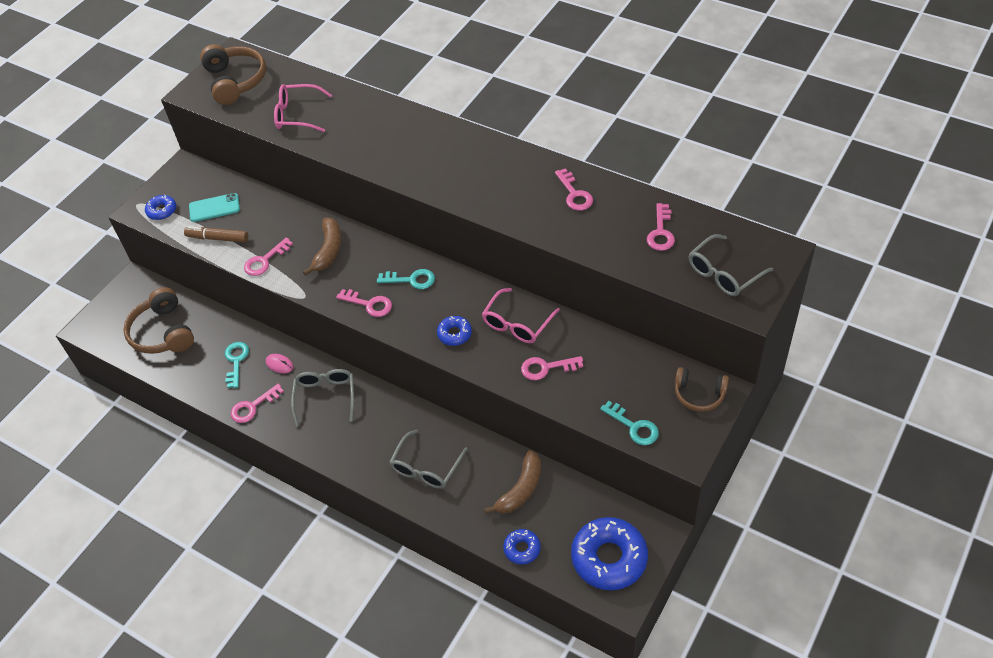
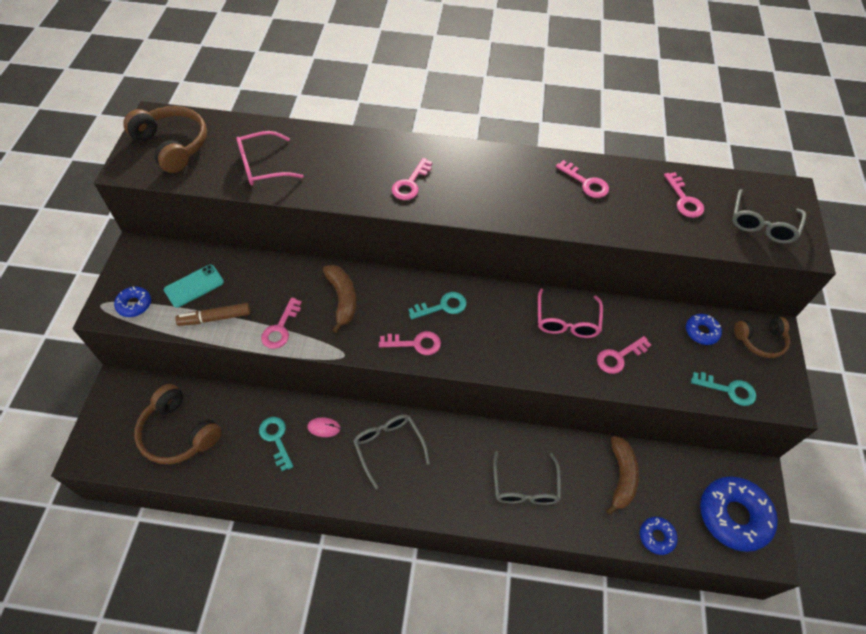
camera: 30 degrees left, 5 degrees up
(253, 406) = (319, 482): pink key -> pink key (410, 183)
(454, 334) = (516, 349): blue donut -> blue donut (701, 332)

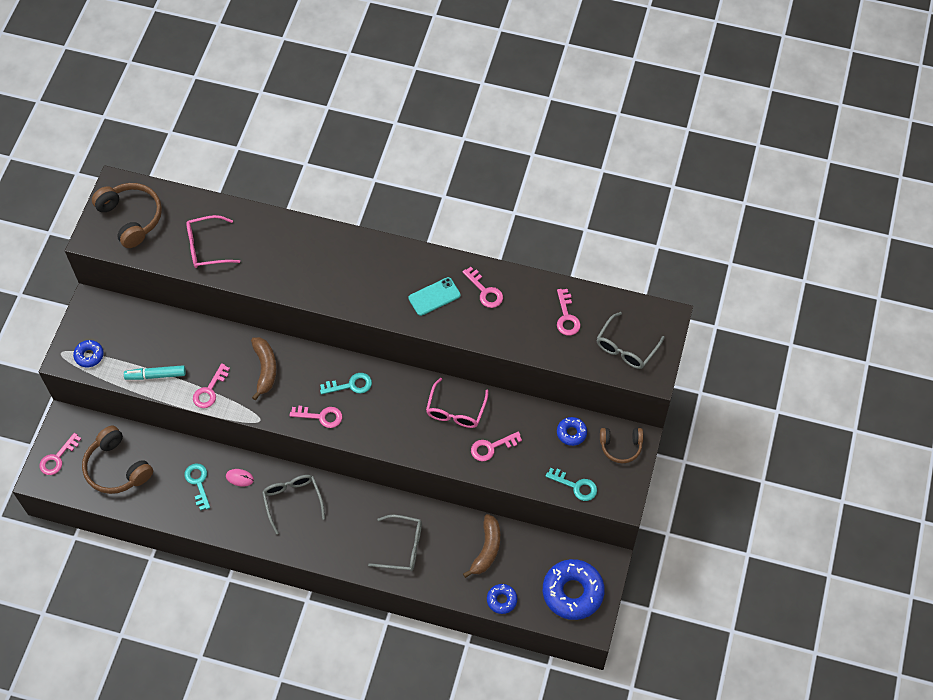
camera: 10 degrees right, 5 degrees up
(194, 286) = (139, 343): turquoise phone -> turquoise phone (434, 296)
(215, 318) = (156, 375): brown marker -> turquoise marker
(410, 183) = (331, 277): pink key -> pink key (57, 458)
(525, 486) = (402, 547): grey glasses -> grey glasses turned 90 degrees counterclockwise

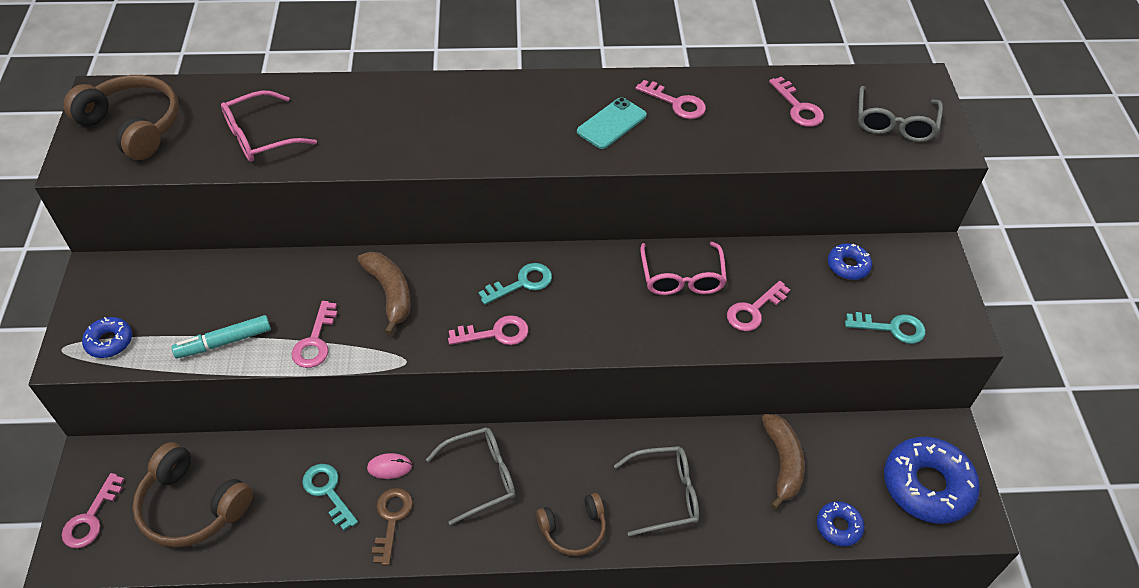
camera: 20 degrees left, 10 degrees down
(230, 512) = (391, 519): none -> brown key
(292, 501) = (480, 477): grey glasses -> grey glasses turned 105 degrees clockwise
(621, 447) = (920, 265): brown headphones -> brown headphones (573, 530)

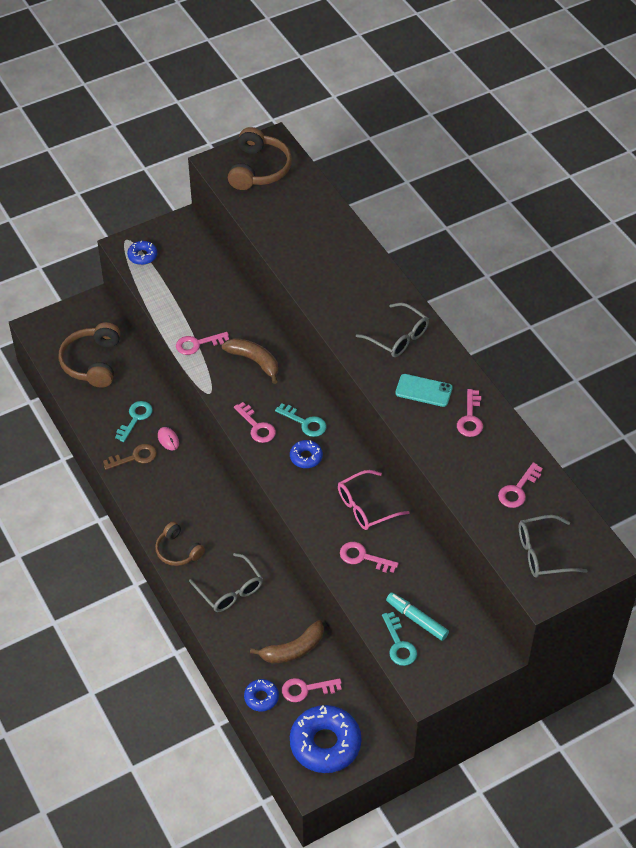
camera: 65 degrees right, 0 degrees up
(91, 518) = (62, 323): pink key -> pink key (306, 689)
(224, 342) = (172, 304): turquoise marker -> turquoise marker (417, 619)
(261, 136) = (290, 227): pink glasses -> none
(390, 293) = (254, 361): brown banana -> brown banana turned 90 degrees counterclockwise
(480, 477) = (187, 487): grey glasses -> grey glasses (397, 337)
(848, 266) = (442, 601): blue donut -> blue donut (306, 457)

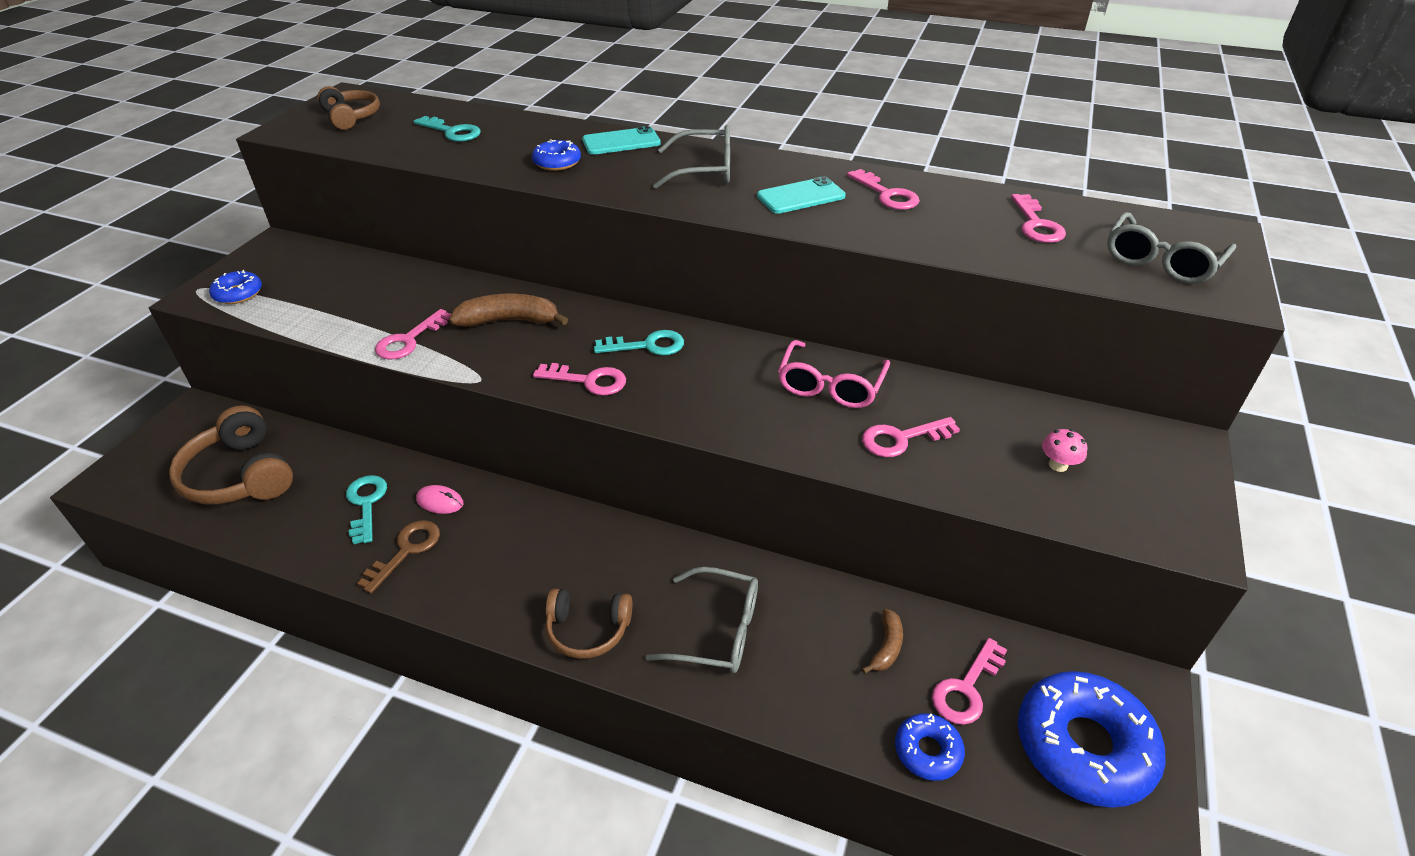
camera: 40 degrees left, 10 degrees down
(259, 169) = (351, 117): brown headphones -> brown headphones, size x0.63
(293, 649) = (886, 647): brown banana -> brown banana, size x0.56
(306, 457) = (692, 377): blue donut -> blue donut (557, 162)
(380, 283) = (621, 142): none -> turquoise phone
(399, 644) = (1083, 508): turquoise key -> turquoise key (452, 132)
(417, 619) = (1058, 465): turquoise marker -> pink mushroom

